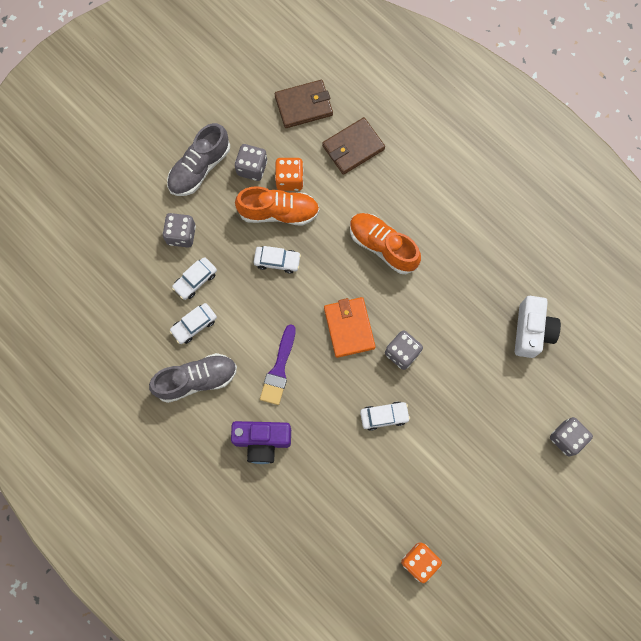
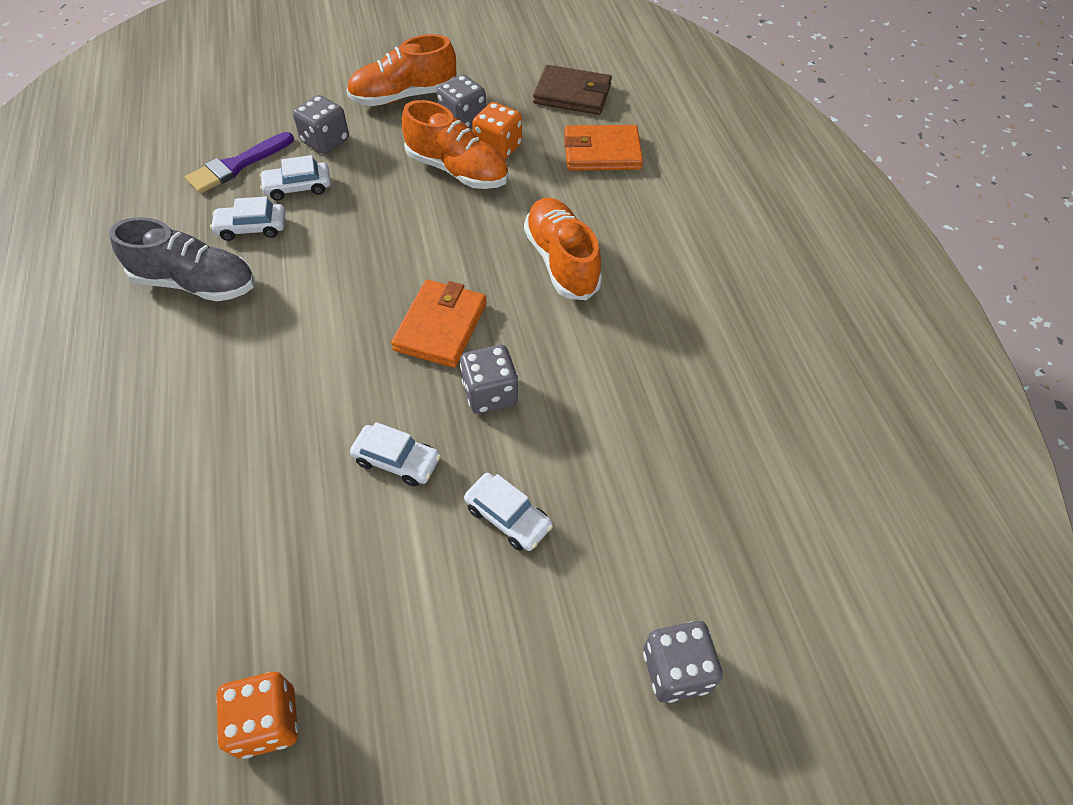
camera: 30 degrees right, 20 degrees down
(199, 168) = (404, 96): grey shoe -> orange shoe
(262, 441) = (203, 397): purple camera -> none
(277, 261) = (412, 214): white car -> white car (508, 517)
(279, 369) = (306, 325): purple brush -> purple brush (237, 166)
(353, 147) = (602, 152): brown wallet -> orange wallet
(531, 331) = (714, 470): white camera -> none

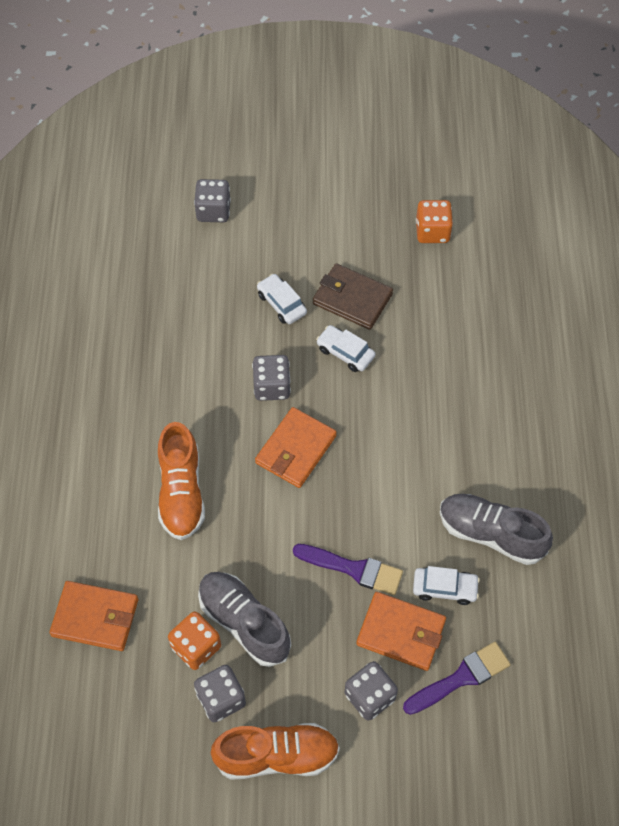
camera: 165 degrees left, 5 degrees up
(298, 187) = (401, 633): white car -> orange wallet
(353, 227) = (353, 569): none -> purple brush
(457, 170) = (244, 623): orange shoe -> grey shoe
(572, 94) = (91, 717): brown wallet -> brown wallet (352, 299)

